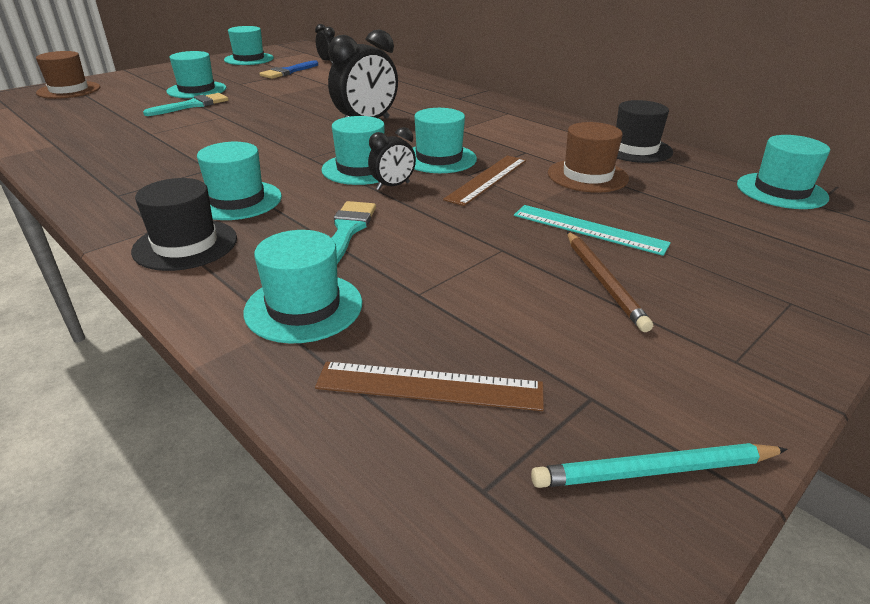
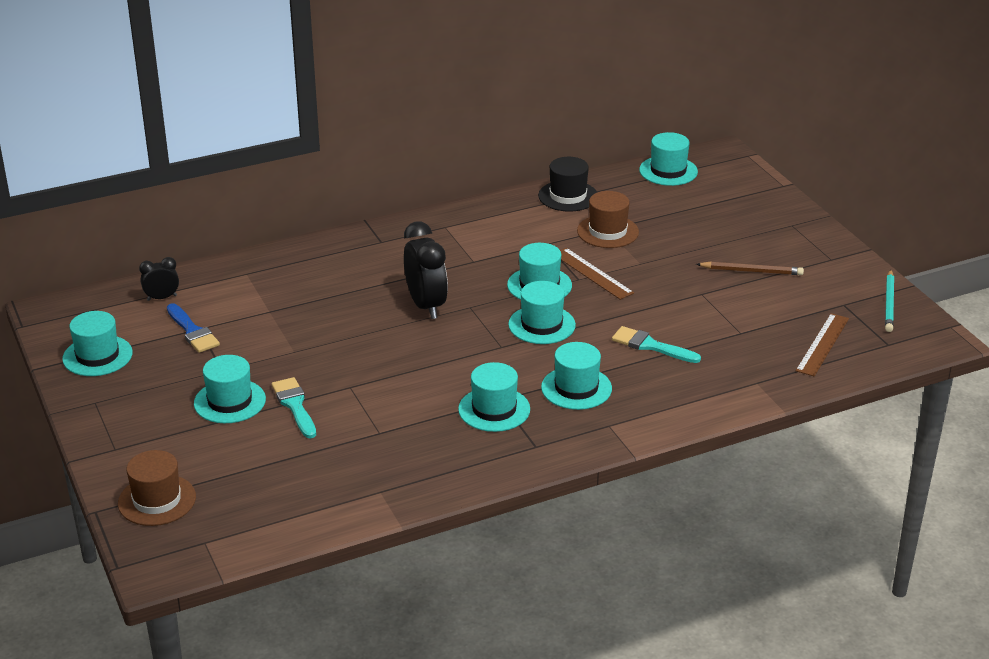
camera: 70 degrees left, 0 degrees up
(185, 245) = (642, 413): black hat -> none
(304, 307) = (740, 372): turquoise hat -> turquoise hat (494, 409)
(393, 186) = (584, 316): black clock -> none
(588, 229) = (689, 256): turquoise ruler -> none

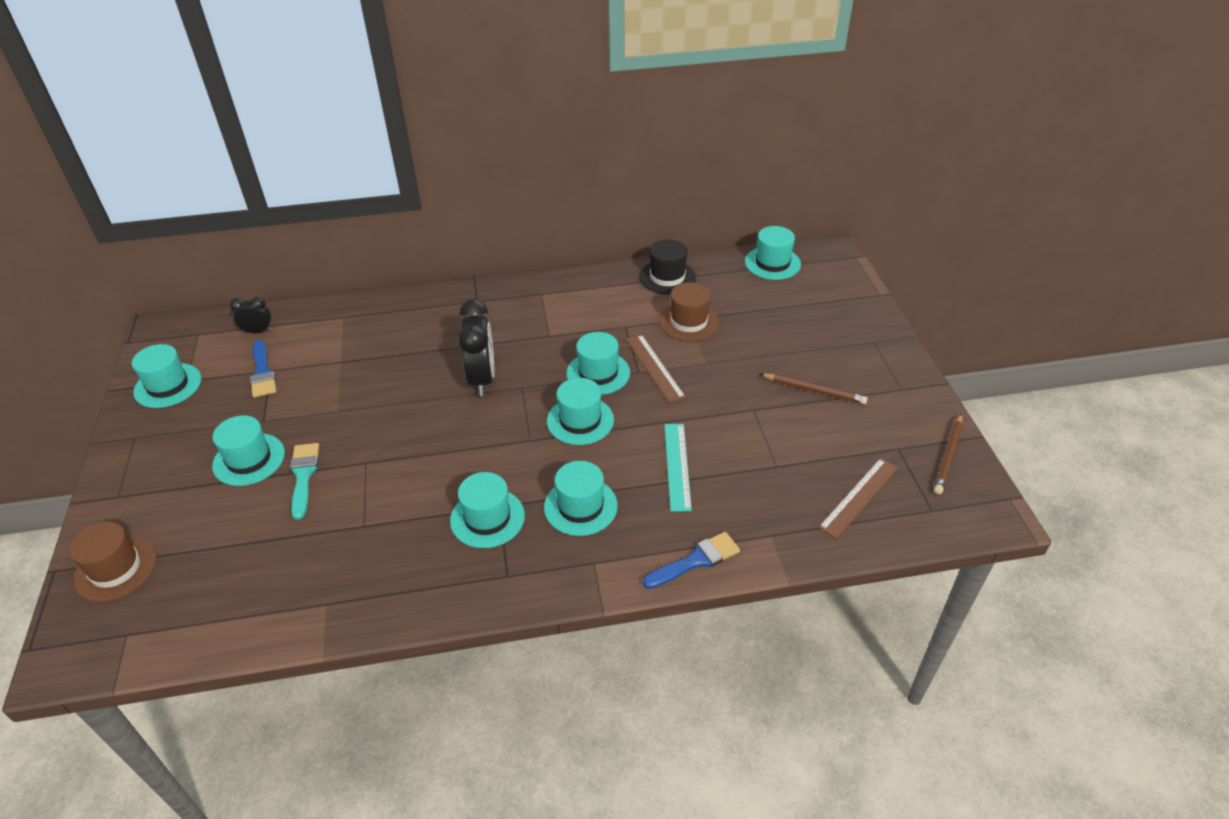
camera: 15 degrees right, 10 degrees up
(650, 346) = (677, 466): turquoise brush -> turquoise ruler
(699, 410) = (696, 560): none -> blue brush
(889, 303) = (948, 455): turquoise pencil -> brown pencil

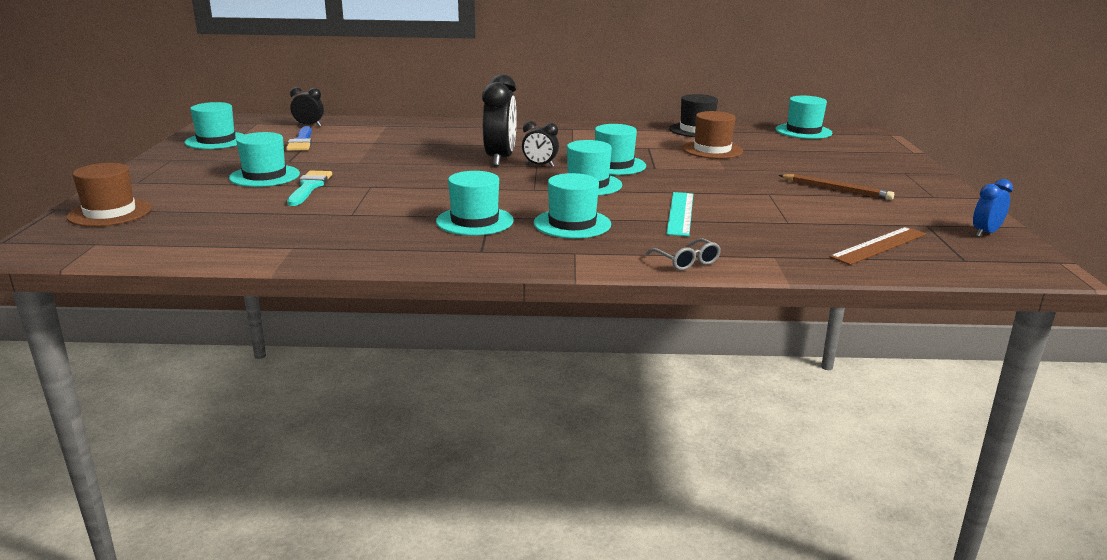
camera: 10 degrees right, 20 degrees down
(525, 386) = (540, 165): none -> black clock
(654, 367) = (671, 167): brown ruler -> none
(696, 560) = (686, 262): blue brush -> grey glasses
(948, 455) = (985, 233): brown pencil -> blue clock

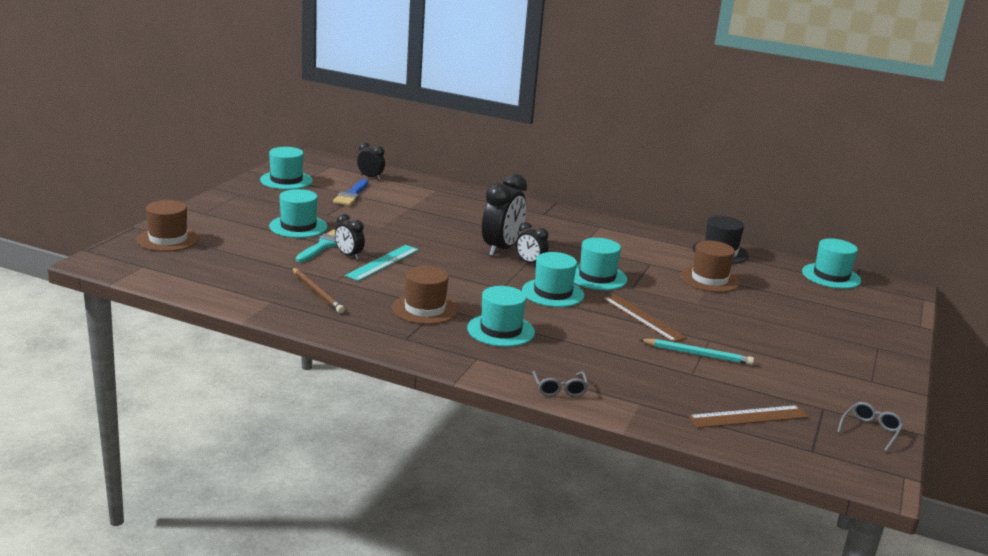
camera: 20 degrees right, 0 degrees up
(346, 191) = (349, 255): none -> black clock
(474, 221) = (425, 309): turquoise hat -> brown hat
(680, 213) = (604, 342): turquoise ruler -> turquoise ruler (383, 262)
(692, 188) = (642, 318): none -> brown ruler
(773, 206) = (697, 354): none -> turquoise pencil
(836, 190) = (780, 351): brown pencil -> brown pencil (317, 292)
(985, 233) = (870, 430): blue clock -> grey glasses

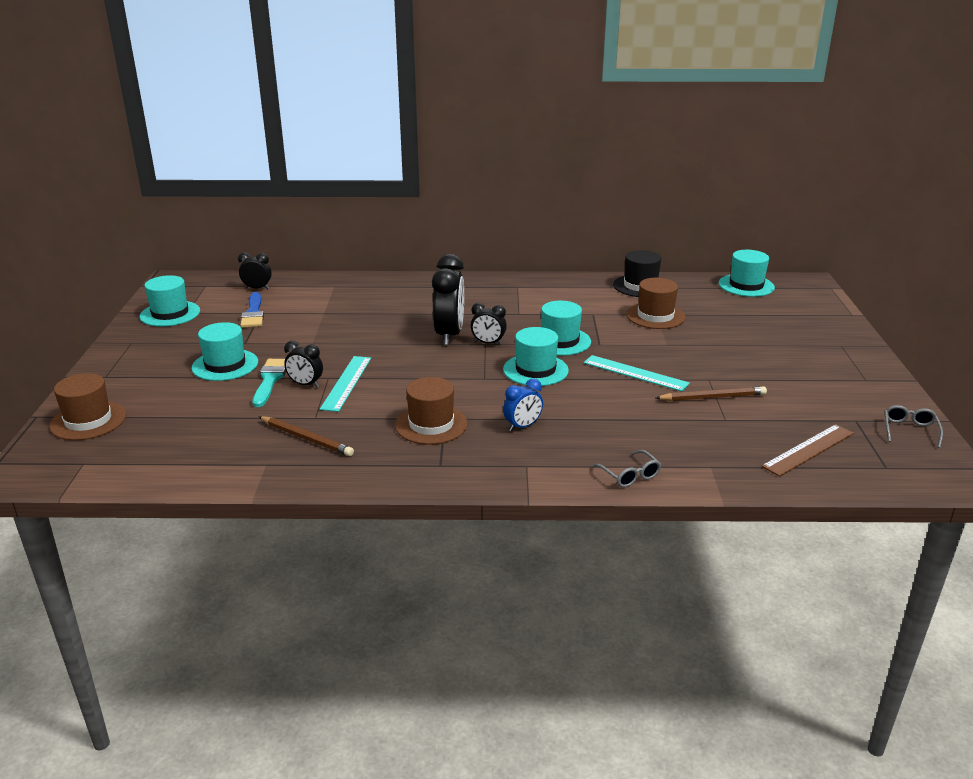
camera: 20 degrees left, 5 degrees up
(501, 330) = (522, 426): turquoise hat -> blue clock
(642, 318) = (635, 373): brown ruler -> turquoise ruler
(697, 354) = (712, 397): turquoise pencil -> brown pencil

